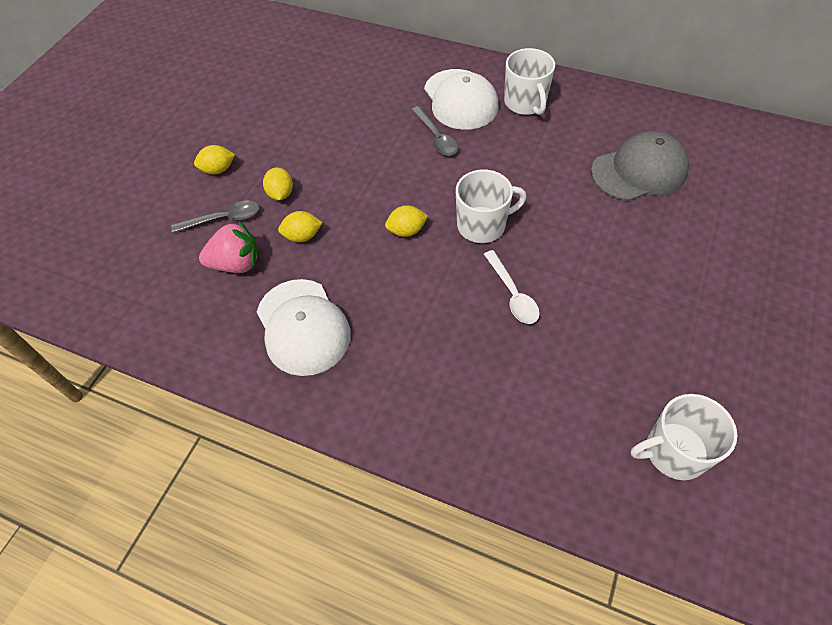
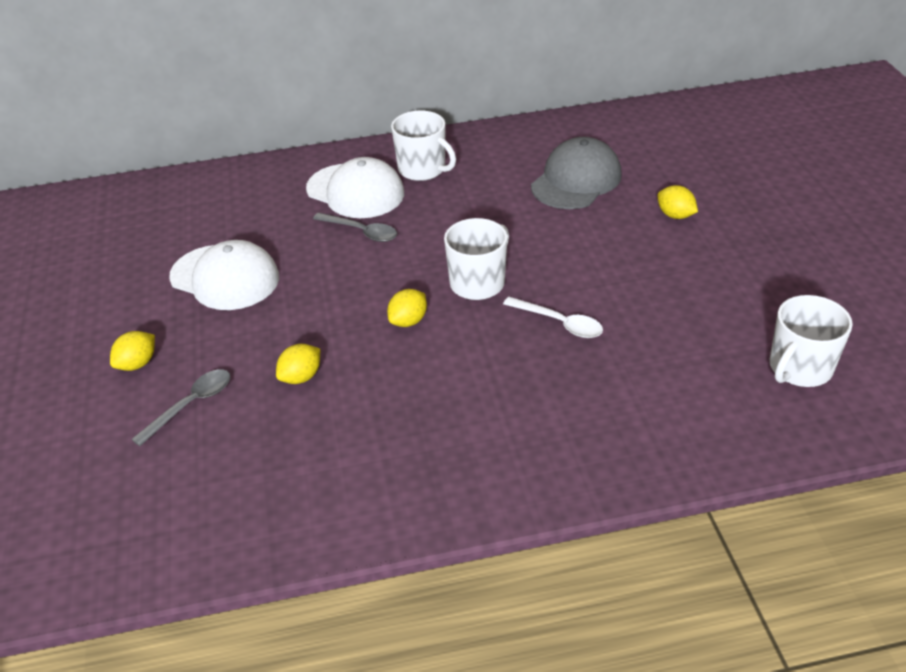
camera: 35 degrees left, 15 degrees down
(236, 264) = (249, 437): pink strawberry -> none
(281, 194) = (238, 352): yellow lemon -> yellow lemon (675, 215)
(303, 327) = (381, 453): white cap -> white cap (225, 277)

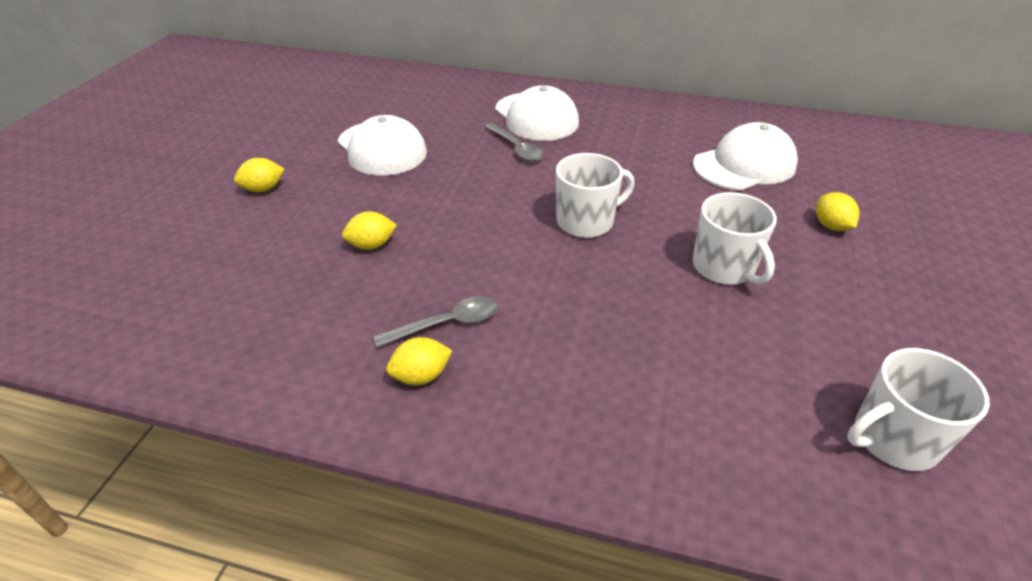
camera: 25 degrees right, 0 degrees up
(191, 404) = (271, 234): grey spoon -> grey spoon (447, 323)
(408, 321) = (498, 232): yellow lemon -> yellow lemon (421, 376)
(422, 169) = (606, 116): white mug -> white mug (724, 267)
(560, 323) = (639, 285): white spoon -> none
(576, 180) = (744, 165): grey cap -> white cap

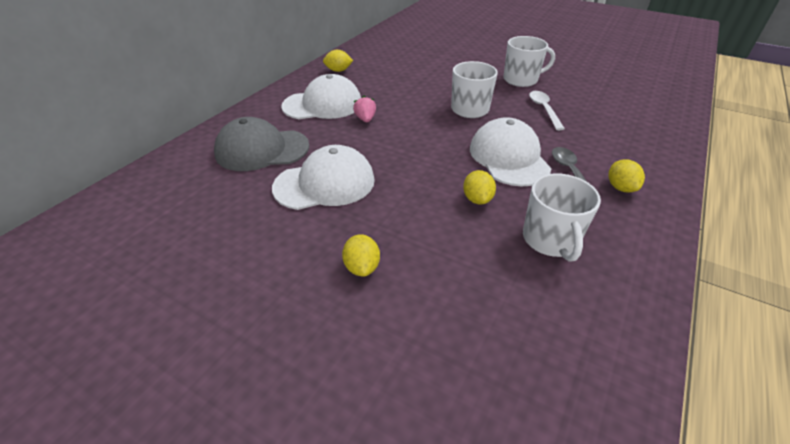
camera: 75 degrees left, 0 degrees up
(430, 105) = (262, 150): none -> grey cap
(516, 148) = (365, 119): grey spoon -> pink strawberry
(627, 296) = (544, 109): none -> white spoon
(744, 165) = (426, 54): white cap -> white cap (508, 157)
(831, 226) = (490, 49): yellow lemon -> yellow lemon (338, 70)
(893, 439) = (634, 73): white mug -> white mug (550, 240)

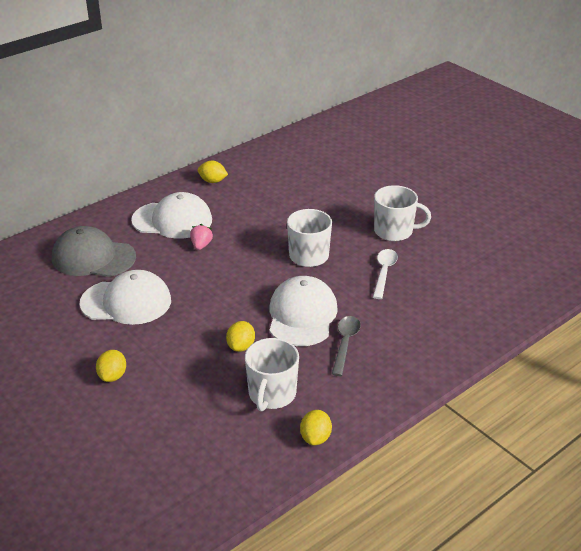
camera: 20 degrees right, 5 degrees down
(620, 188) = (377, 368): yellow lemon -> yellow lemon (315, 438)

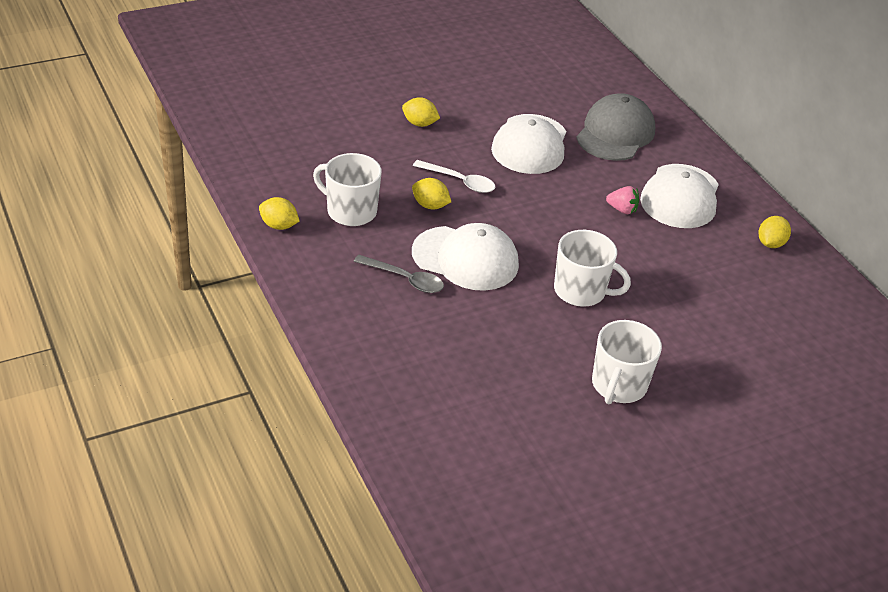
camera: 100 degrees right, 5 degrees up
(384, 272) = (527, 348): white spoon -> white spoon (460, 181)

